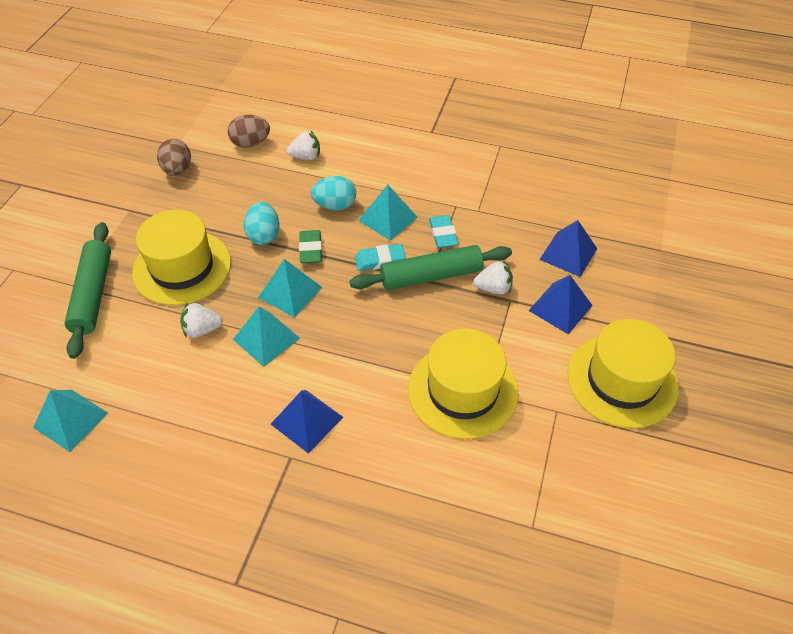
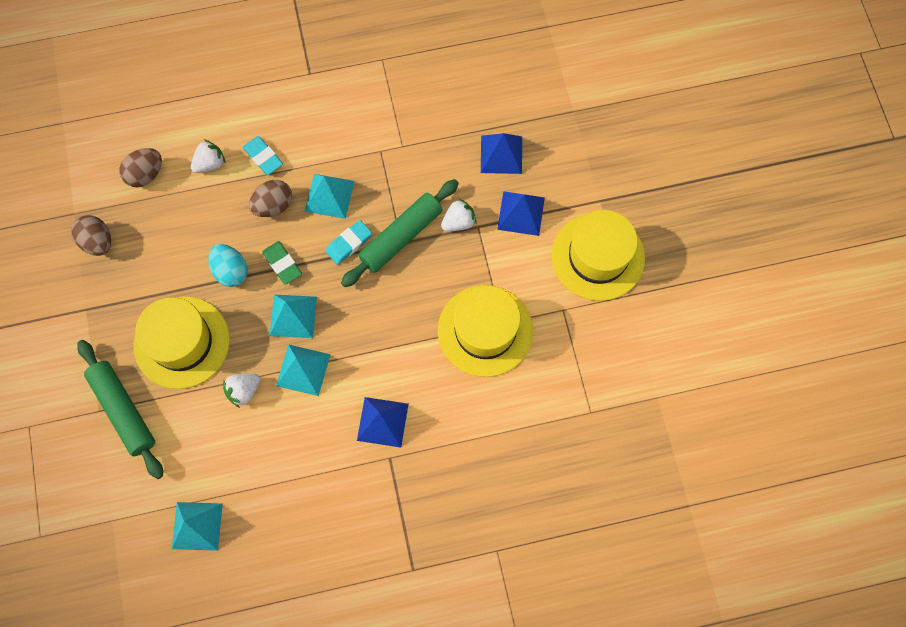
camera: 30 degrees left, 20 degrees up
(335, 205) = (273, 205): turquoise egg -> brown egg
(443, 234) = (387, 188): turquoise eraser -> turquoise eraser (263, 157)

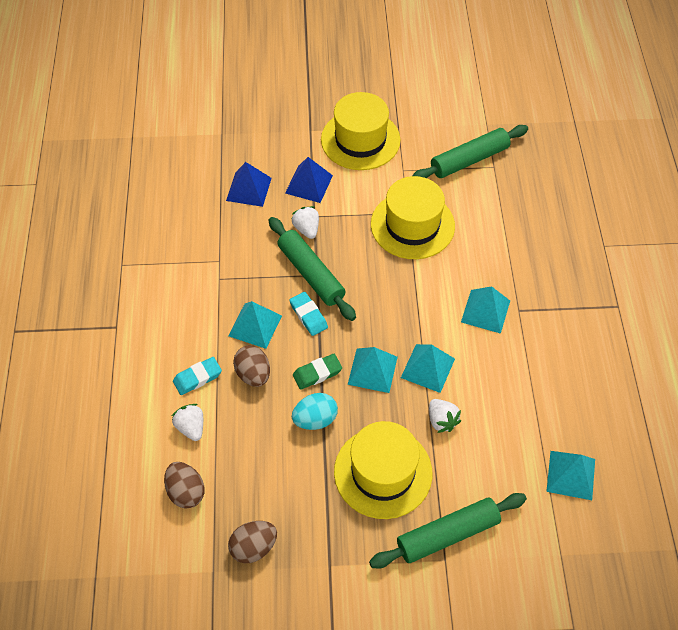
camera: 80 degrees left, 15 degrees down
(382, 422) = (485, 311): blue pyramid -> turquoise pyramid
(595, 382) = (469, 160): none -> green rolling pin

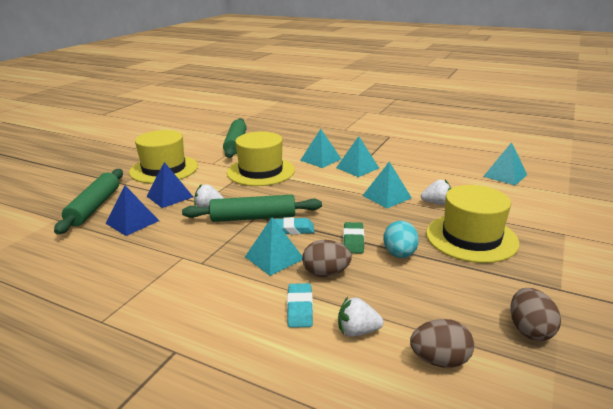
camera: 60 degrees left, 30 degrees down
(372, 370) = (371, 217): turquoise pyramid -> turquoise pyramid (320, 159)
(448, 535) = (541, 227): green rolling pin -> green rolling pin (95, 207)

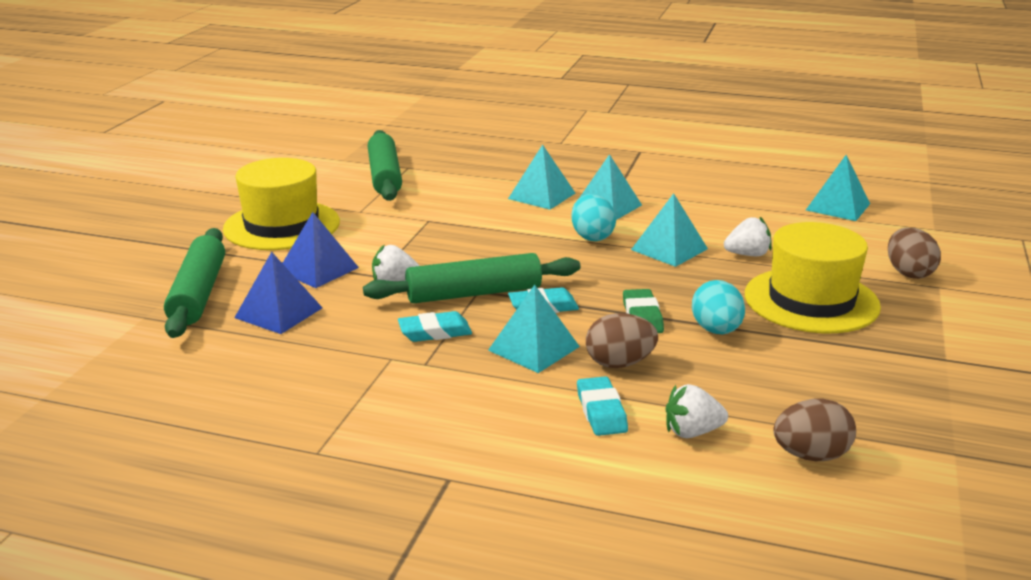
camera: 10 degrees left, 0 degrees up
(217, 241) = (435, 332): none -> turquoise eraser
(261, 171) = (451, 220): yellow hat -> none
(341, 186) = (592, 236): none -> turquoise egg
(529, 330) = (915, 411): brown egg -> brown egg (908, 273)

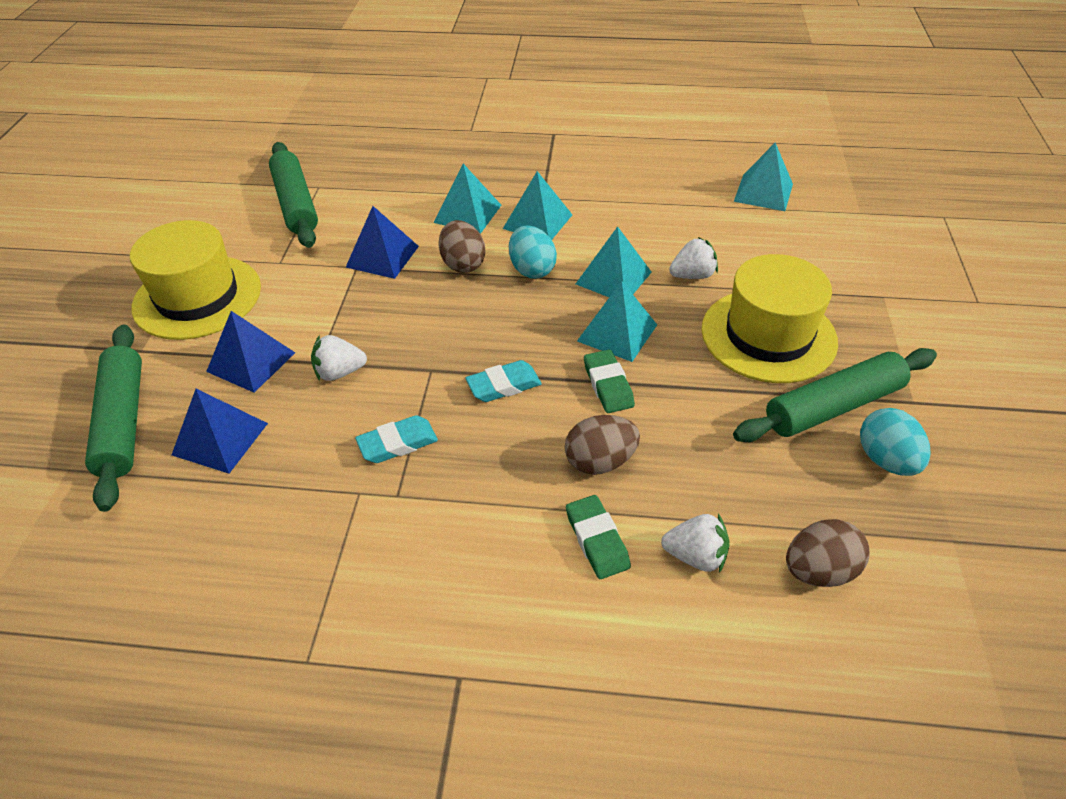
camera: 10 degrees left, 20 degrees up
(454, 216) = (382, 256): none -> blue pyramid
(474, 293) = (427, 376): green rolling pin -> green rolling pin (833, 407)
(534, 348) = (507, 452): turquoise pyramid -> turquoise pyramid (617, 333)
(601, 411) = (597, 540): turquoise eraser -> green eraser
(692, 432) = (695, 556): white strawberry -> white strawberry turned 150 degrees counterclockwise
(716, 330) = (686, 395): turquoise egg -> turquoise egg (886, 460)
(908, 273) = (851, 281): brown egg -> brown egg (463, 264)

